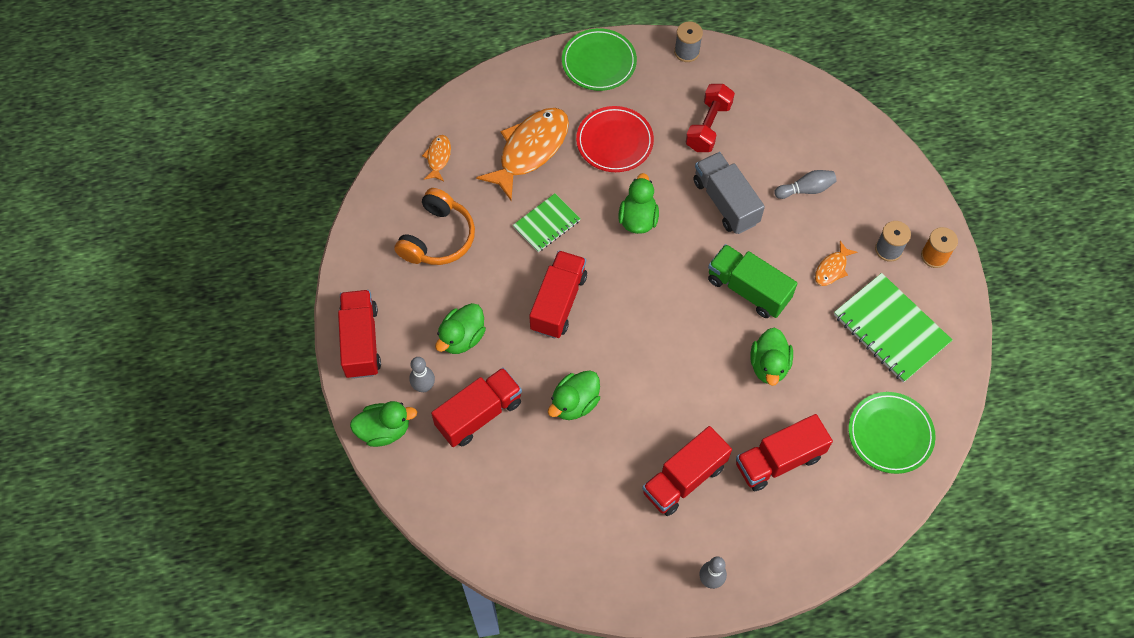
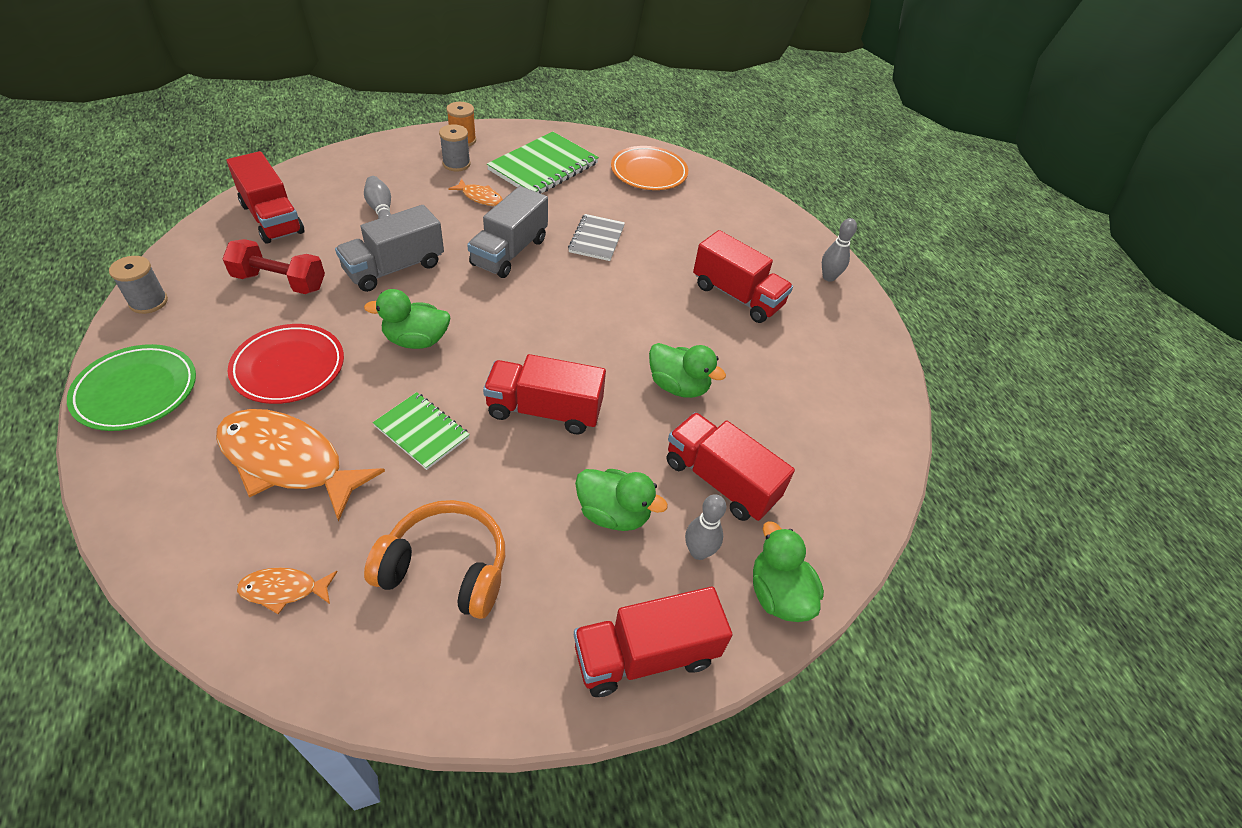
camera: 105 degrees left, 15 degrees down
(748, 289) = (510, 252): green truck -> grey truck
(769, 365) = (596, 239): green duck -> grey notebook
(779, 460) = (695, 234): red truck -> red truck (272, 218)
(890, 434) = (649, 172): green plate -> orange plate

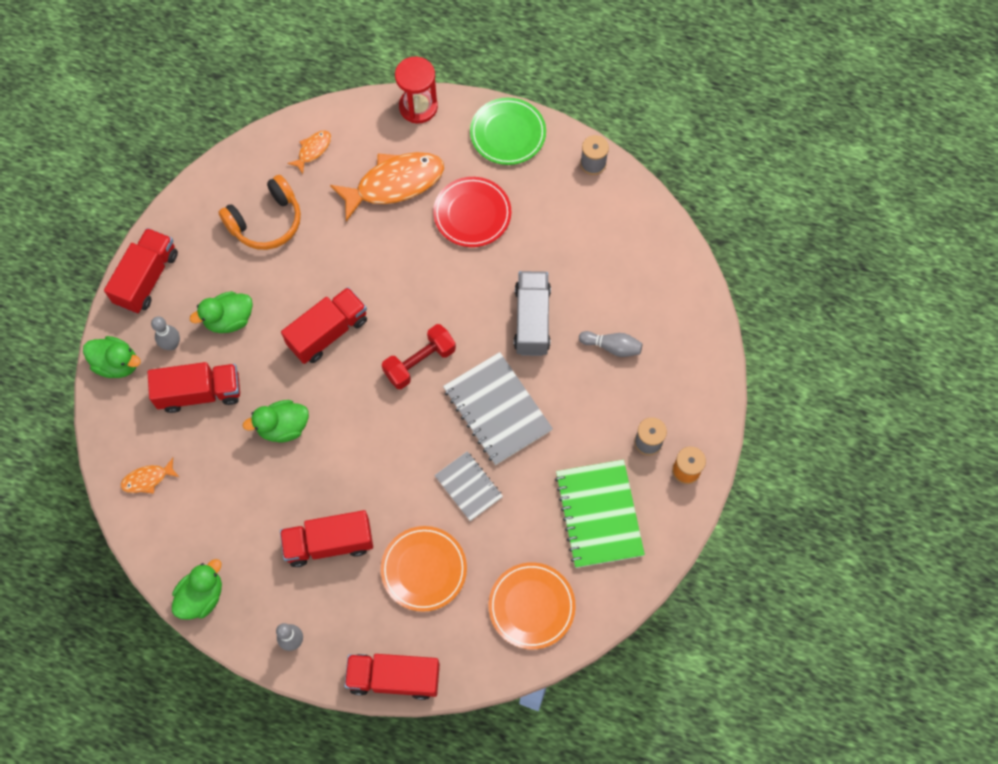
camera: 135 degrees right, 20 degrees up
(129, 507) = (418, 107): none -> red hourglass
(272, 218) = (648, 268): red truck -> red truck (394, 678)
(280, 282) = (564, 243): red dumbbell -> red dumbbell (419, 362)
(416, 340) = (445, 295): green duck -> green duck (202, 596)
(422, 432) = (364, 257): green notebook -> none
(480, 197) = (584, 431): orange fish -> orange fish (147, 479)
(510, 252) = (497, 409): grey truck -> grey notebook
(689, 234) = (424, 569): none -> orange plate

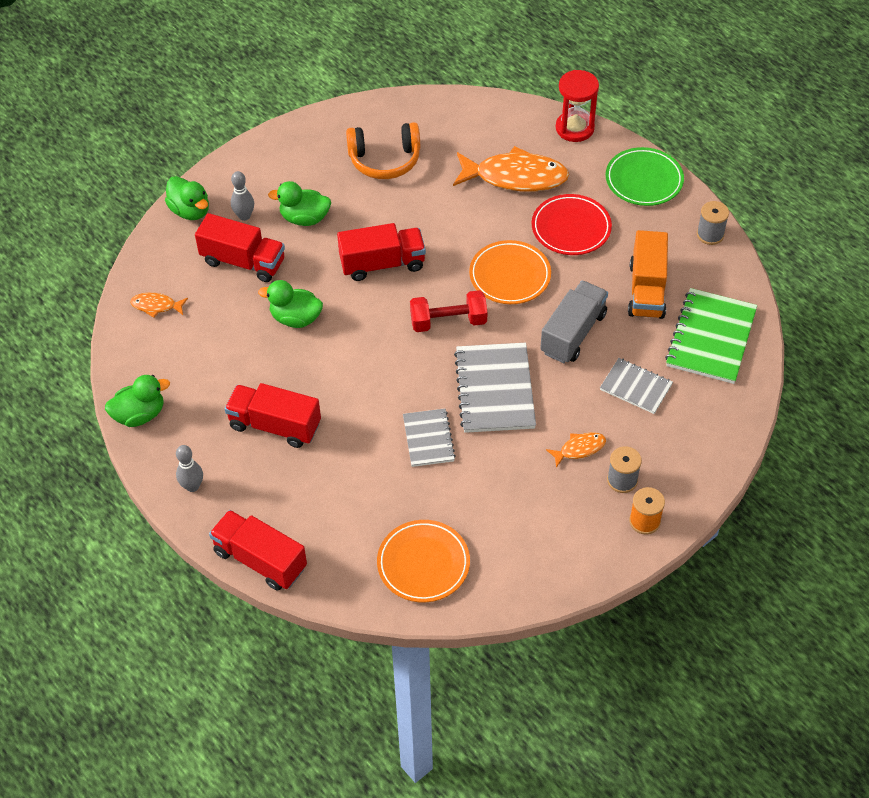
camera: 30 degrees right, 15 degrees down
(147, 278) = (257, 160): red truck -> none
(313, 150) = (460, 124): orange fish -> orange fish (579, 449)
(424, 569) = (344, 486): orange plate -> orange plate (510, 275)
(570, 246) = (646, 290): none -> orange truck
(599, 514) = (536, 518): green notebook -> green notebook (711, 338)
(612, 347) = (636, 387): grey bowling pin -> grey notebook

